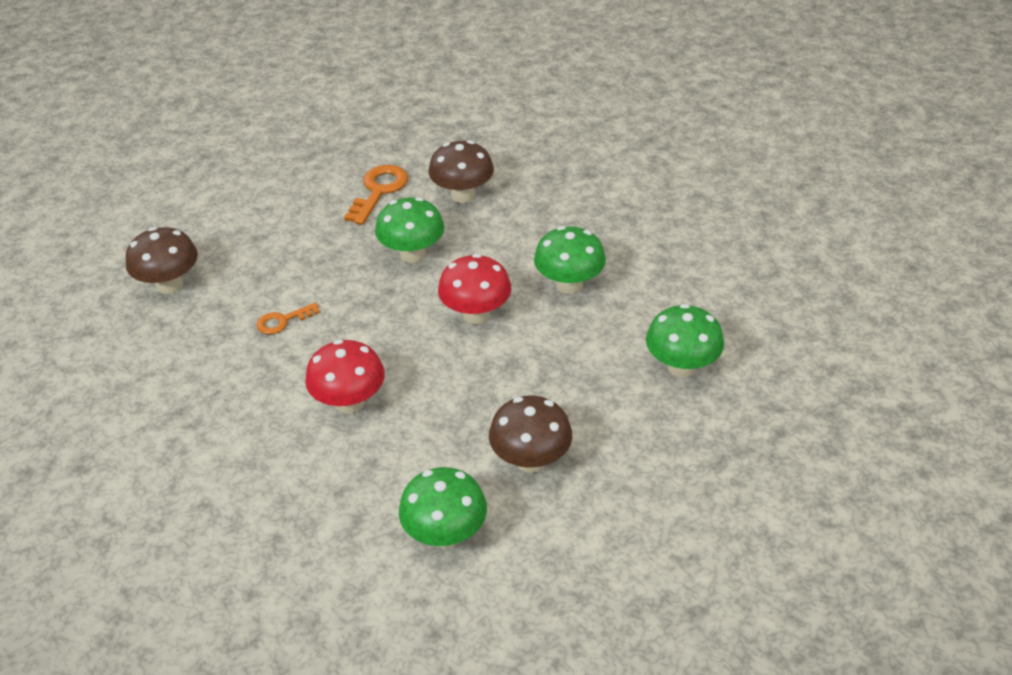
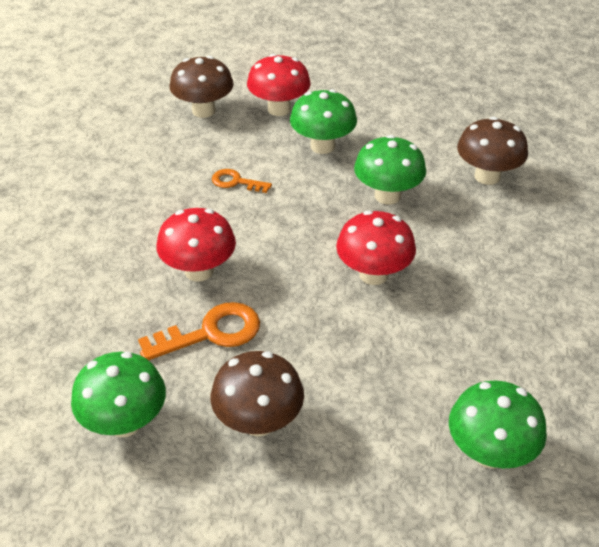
camera: 45 degrees right, 0 degrees up
(235, 243) = (279, 109): none -> red mushroom
(379, 191) = (425, 134): orange key -> orange key (211, 333)
(569, 285) = (481, 306): green mushroom -> green mushroom (322, 146)

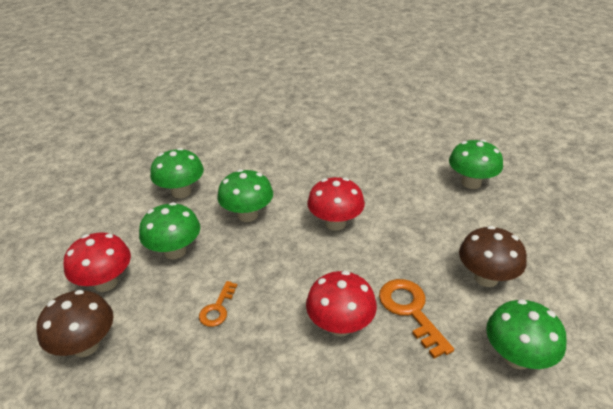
camera: 90 degrees left, 5 degrees down
(429, 140) = (181, 192): none -> green mushroom
(487, 176) = (231, 168): brown mushroom -> none

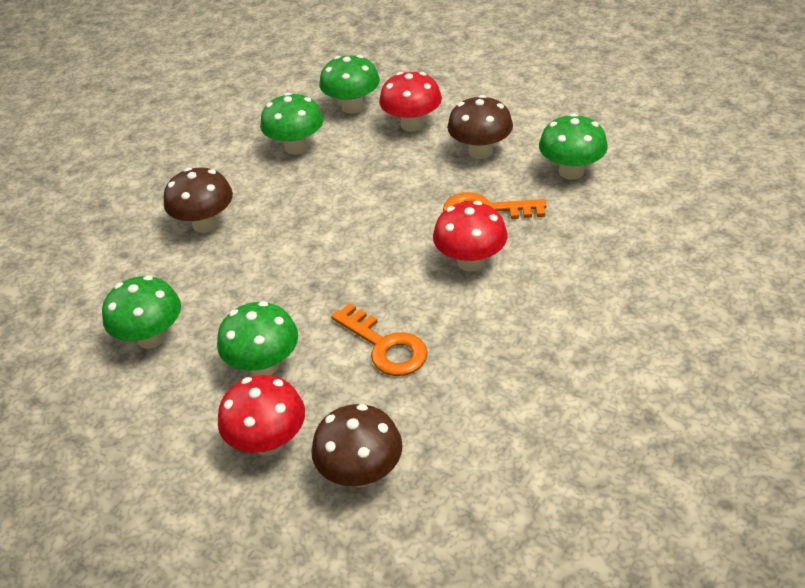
camera: 60 degrees left, 5 degrees up
(217, 308) = (385, 346): orange key -> orange key, size x1.67
(247, 215) = (254, 286): green mushroom -> green mushroom (296, 147)
(293, 169) = (205, 224): none -> brown mushroom
(335, 223) = (329, 220): red mushroom -> red mushroom (412, 124)

